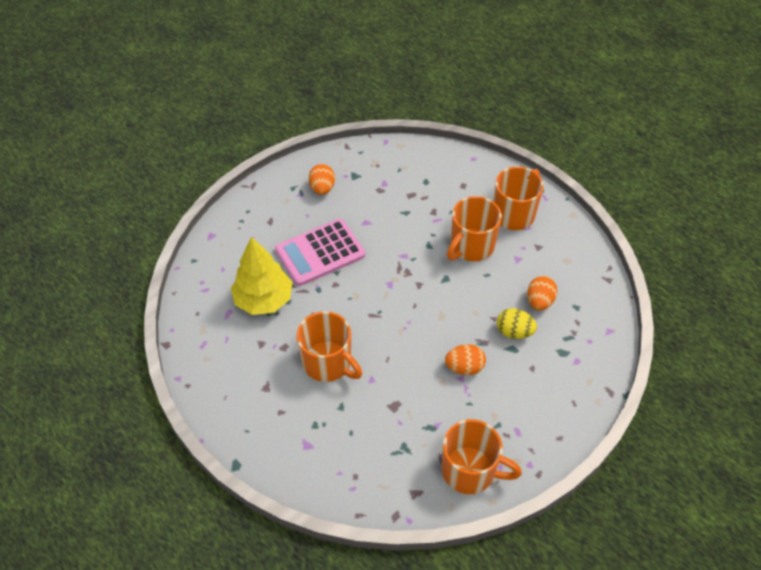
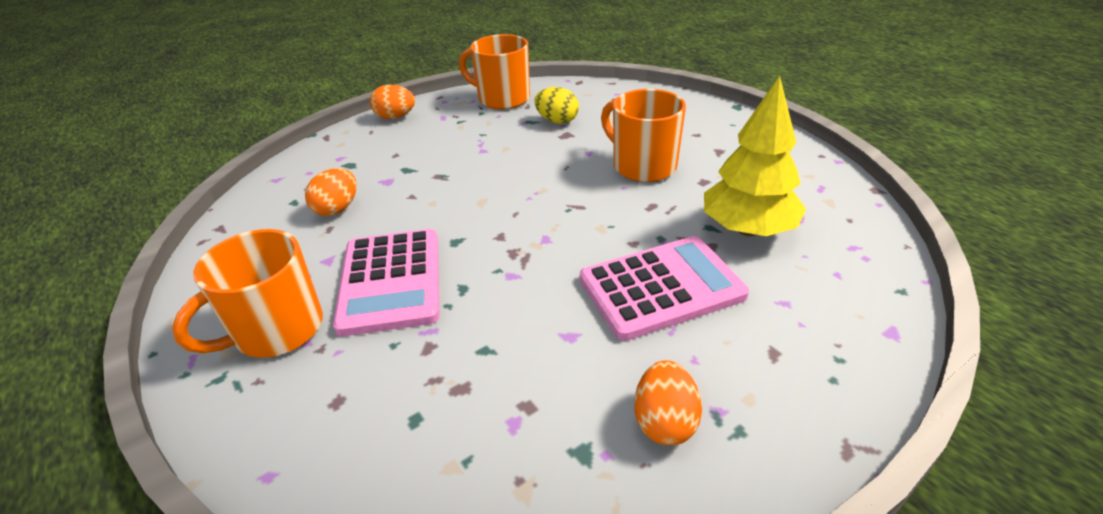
camera: 170 degrees left, 15 degrees down
(464, 367) = (474, 157): orange egg -> orange egg (395, 117)
(471, 246) = (390, 281): orange mug -> pink calculator
(514, 332) = (394, 182): yellow egg -> yellow egg (557, 121)

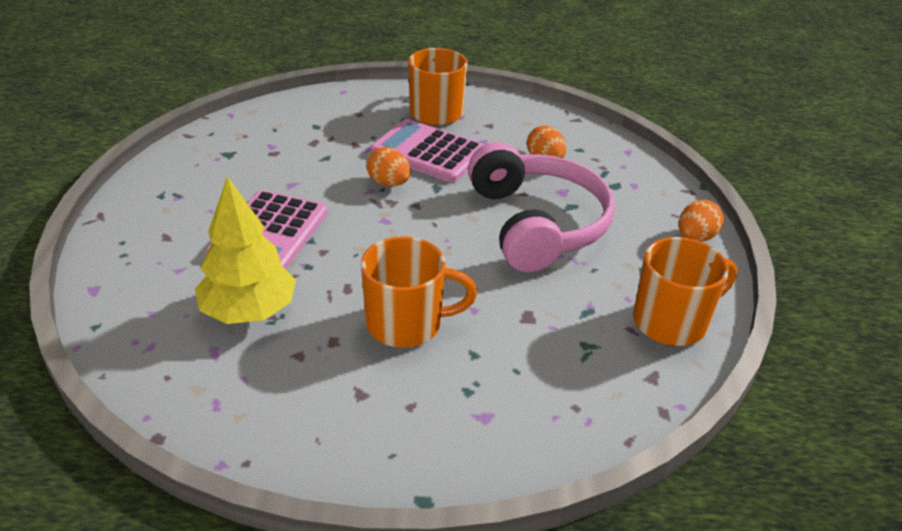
camera: 125 degrees right, 0 degrees up
(453, 172) = (537, 224): none -> pink headphones
(557, 121) = (566, 328): yellow egg -> none
(664, 421) = (201, 180): orange egg -> orange egg (389, 183)

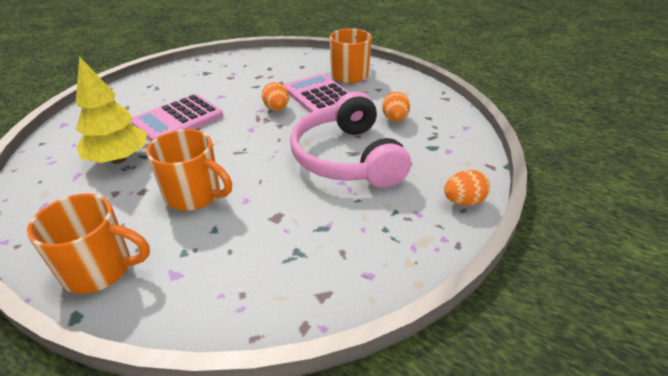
camera: 30 degrees right, 0 degrees up
(537, 224) = (347, 158): pink headphones -> pink headphones turned 150 degrees clockwise
(671, 322) = (380, 258): orange mug -> orange mug (100, 269)

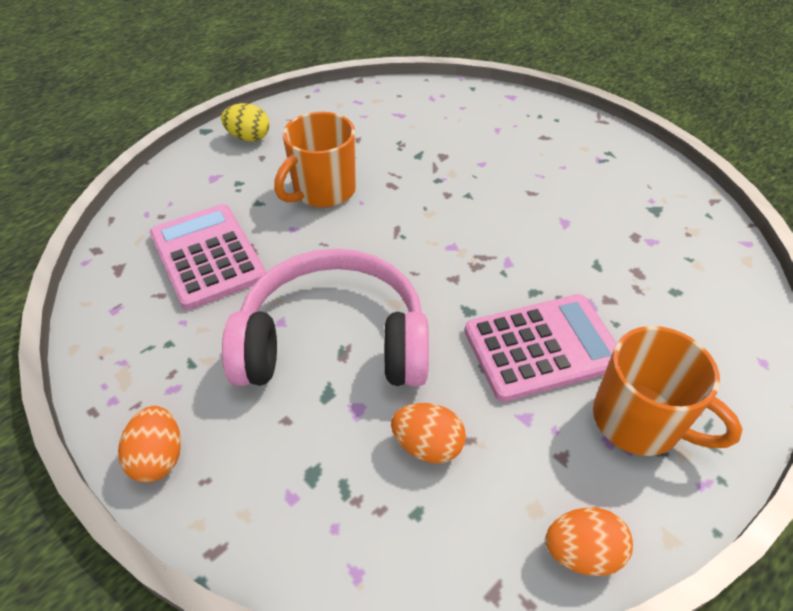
camera: 105 degrees right, 10 degrees up
(100, 269) = (249, 138): orange mug -> yellow egg
(119, 159) = (419, 138): yellow tree -> none
(178, 119) = (499, 179): pink calculator -> pink calculator (208, 256)
(276, 108) = (508, 281): orange egg -> orange egg (582, 552)

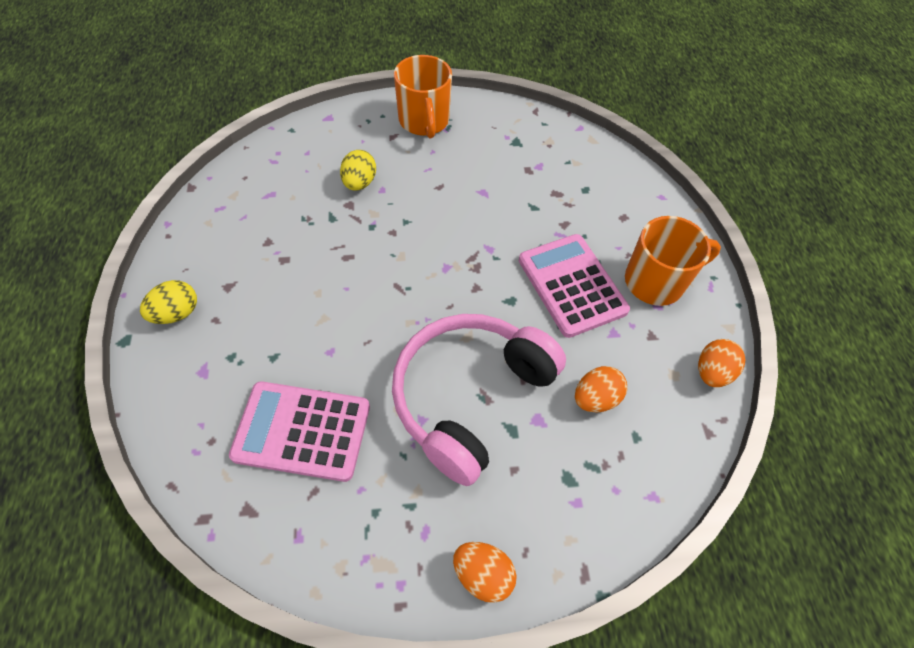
camera: 55 degrees left, 10 degrees up
(323, 190) = (306, 304): orange mug -> orange mug (424, 121)
(471, 148) = (359, 183): none -> yellow egg
(542, 347) = (572, 285): pink calculator -> pink calculator turned 45 degrees counterclockwise

